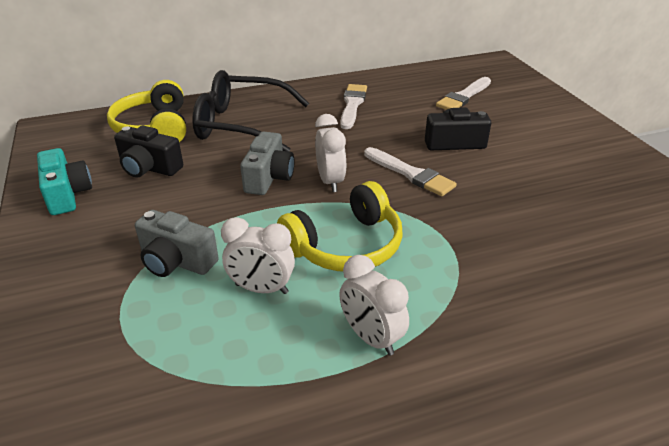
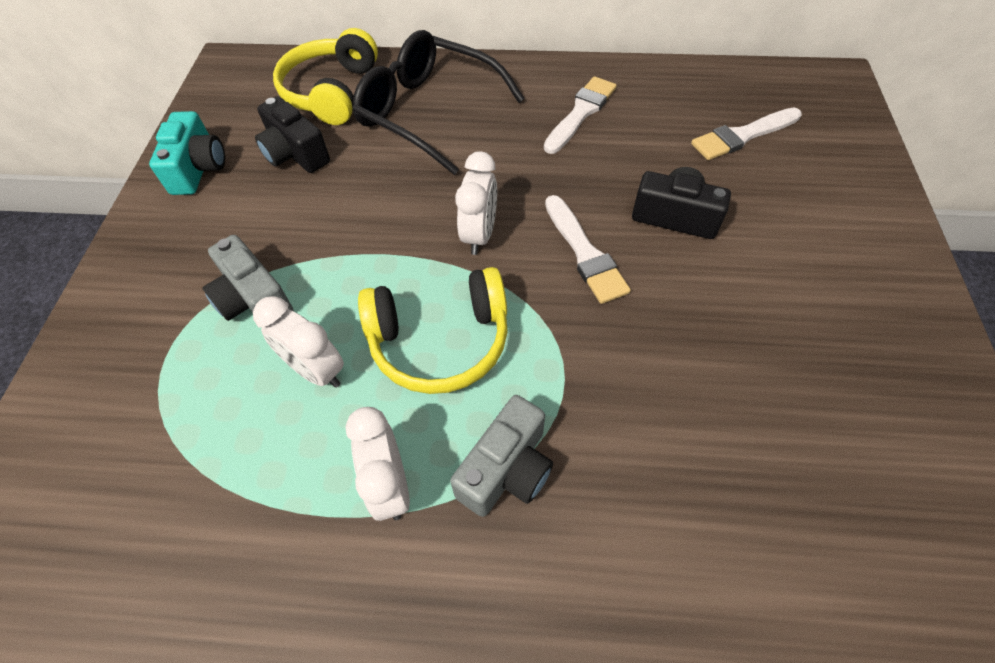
camera: 25 degrees right, 20 degrees up
(269, 178) = (413, 207): grey camera -> grey camera (507, 469)

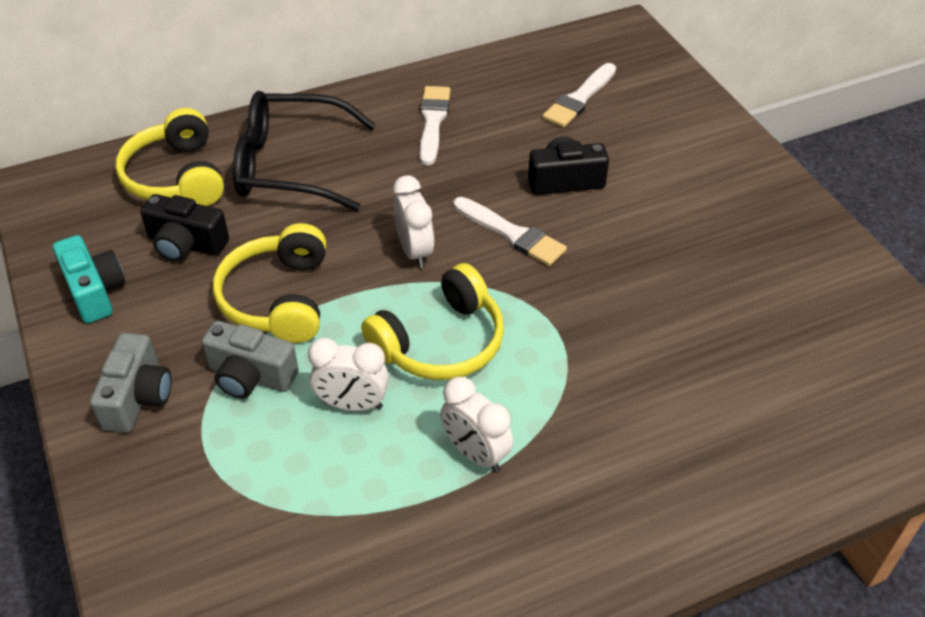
camera: 30 degrees left, 10 degrees down
(330, 233) = (278, 298): none -> yellow headphones
(507, 469) = (555, 405): grey camera -> grey camera (138, 397)

